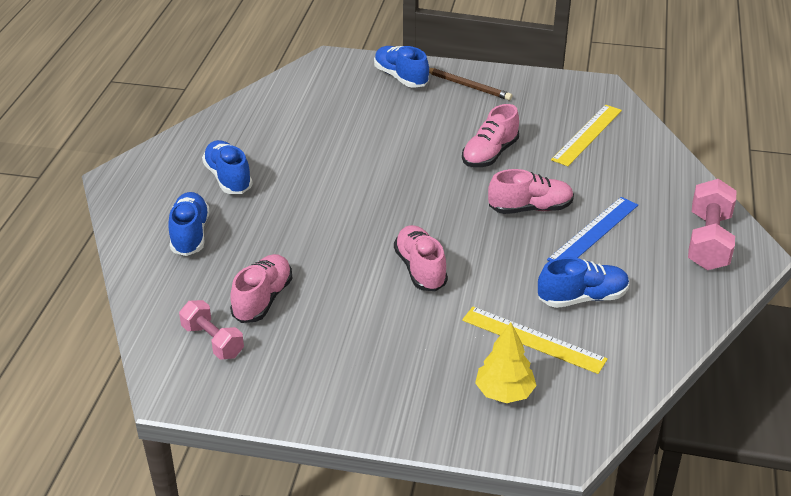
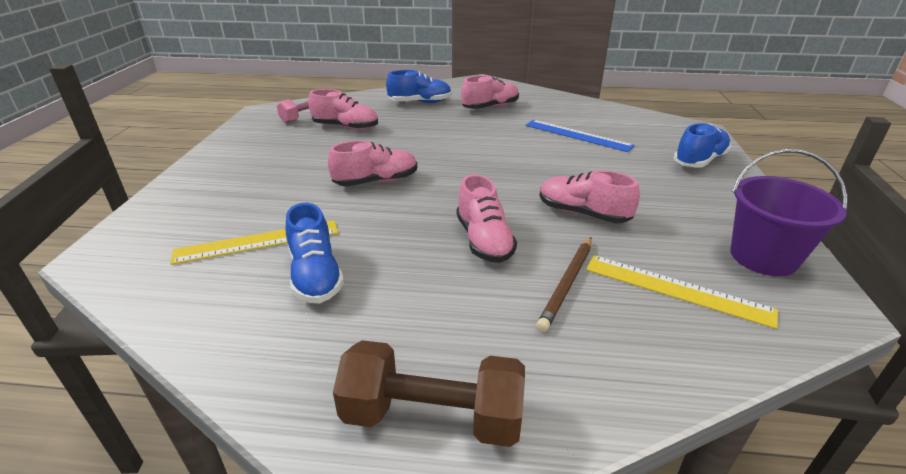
camera: 85 degrees right, 5 degrees down
(228, 178) = (490, 107): blue shoe -> pink shoe
(467, 86) = (720, 197): brown pencil -> brown pencil (567, 284)
(504, 392) = (191, 226): yellow tree -> none
(533, 339) = (257, 242): yellow ruler -> yellow ruler turned 45 degrees clockwise
(549, 93) = (763, 257): none -> purple bucket
(593, 232) = (444, 288): blue ruler -> blue ruler (577, 135)
(708, 241) = (432, 416): pink dumbbell -> brown dumbbell

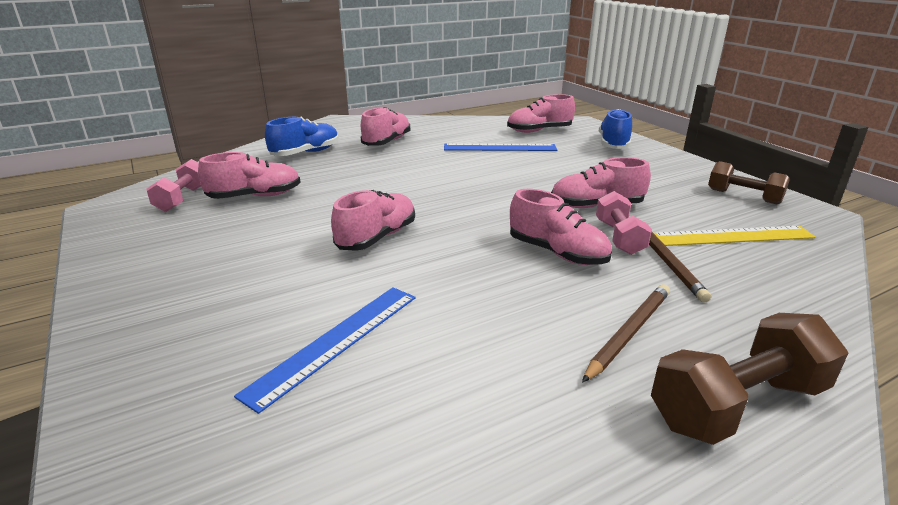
camera: 35 degrees left, 5 degrees down
(257, 242) = (335, 342): yellow ruler -> blue ruler
(315, 275) = (456, 345): blue shoe -> none
(438, 324) = (629, 333): none -> brown pencil
(558, 248) = (619, 237): none -> pink dumbbell
(641, 128) = (539, 131): none -> pink shoe
(763, 257) = (743, 196): purple bucket -> brown dumbbell

